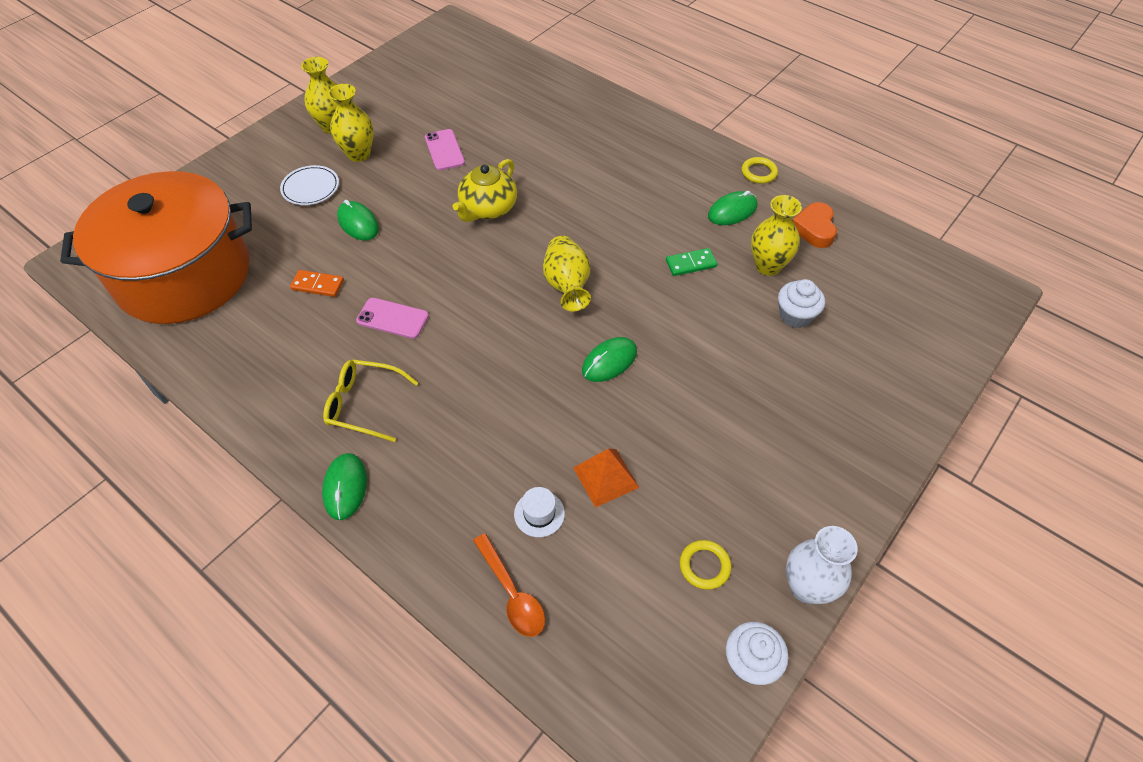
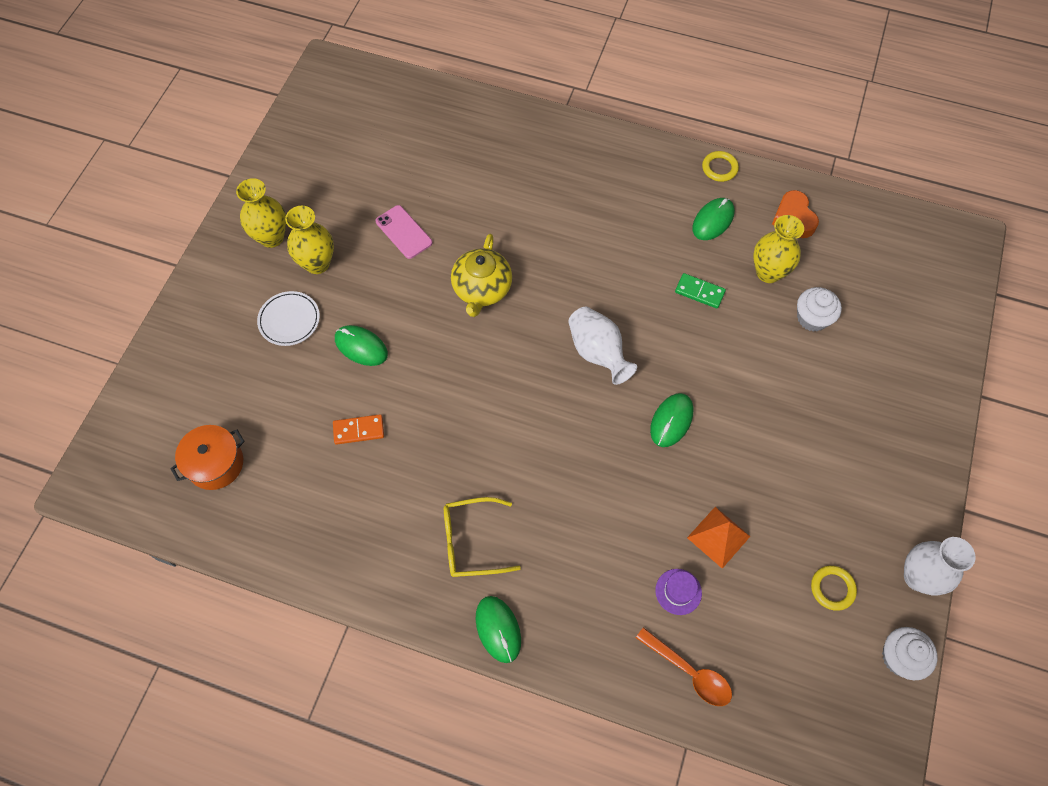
camera: 20 degrees left, 10 degrees up
(184, 275) = (215, 464): orange pot -> orange pot, size x0.40
(392, 318) = (451, 442): pink phone -> none
(539, 513) = (678, 591): white hat -> purple hat
(567, 286) = (598, 353): yellow vase -> white vase
(691, 264) = (699, 292): green domino -> green domino turned 60 degrees clockwise

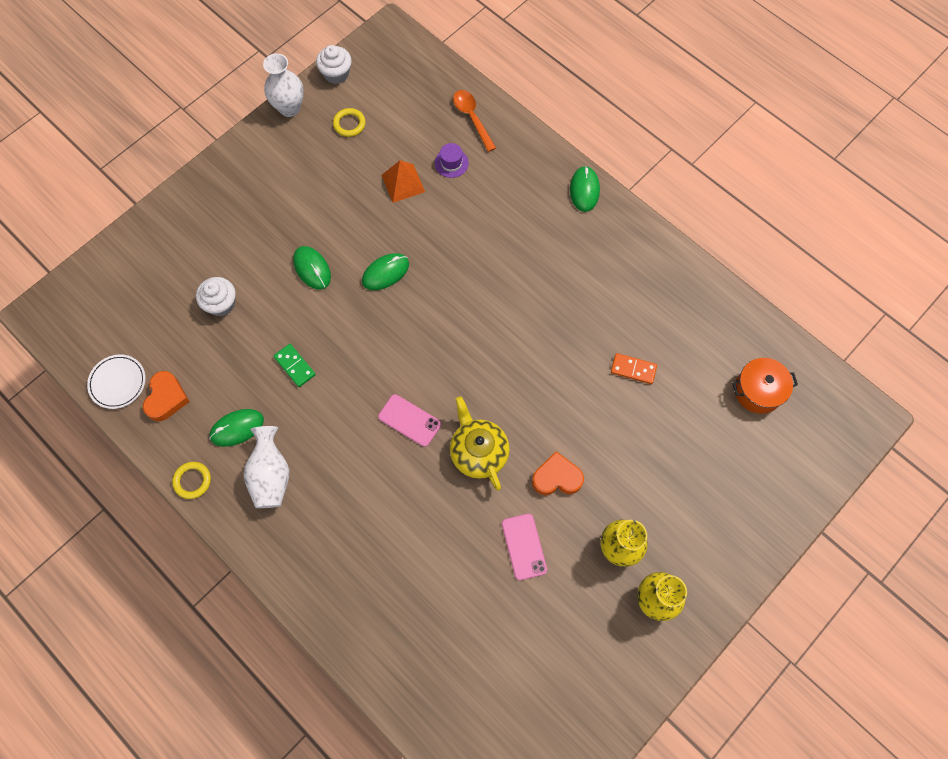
camera: 155 degrees left, 5 degrees up
(289, 320) = (662, 498): white plate -> white plate (118, 382)
(361, 347) = (606, 443): green mouse -> green mouse (312, 268)
(397, 297) = (557, 477): none -> orange heart
(472, 541) = (578, 251): yellow glasses -> none
(482, 289) = (478, 452): yellow teapot -> yellow teapot turned 60 degrees counterclockwise
(561, 290) = (409, 420): none -> pink phone
(598, 353) = (410, 350): white vase -> white vase (271, 475)
(768, 272) = (226, 358): yellow vase -> none

